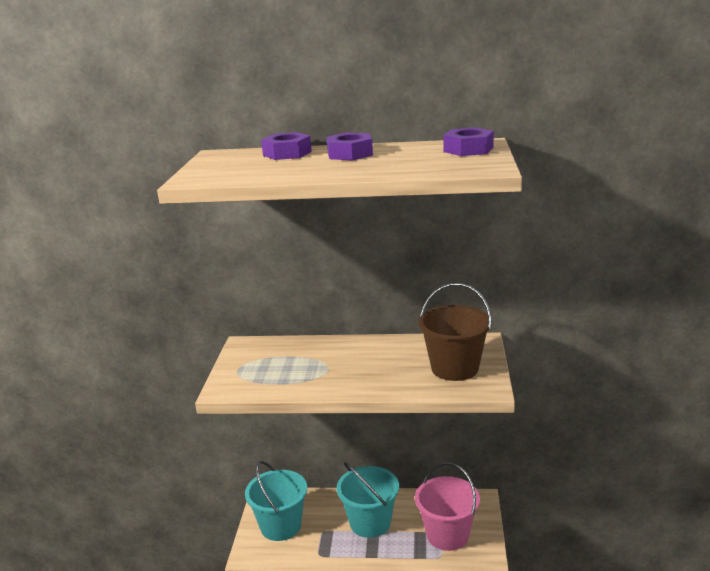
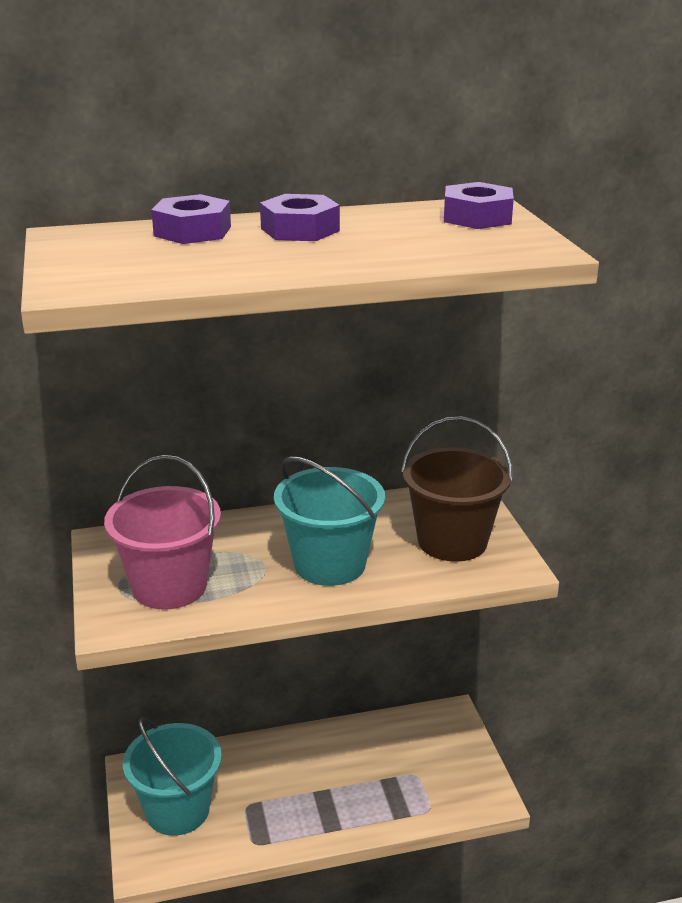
camera: 20 degrees left, 5 degrees up
(370, 523) = (311, 778): turquoise bucket -> turquoise bucket (329, 564)
(447, 535) = (427, 775): pink bucket -> pink bucket (169, 586)

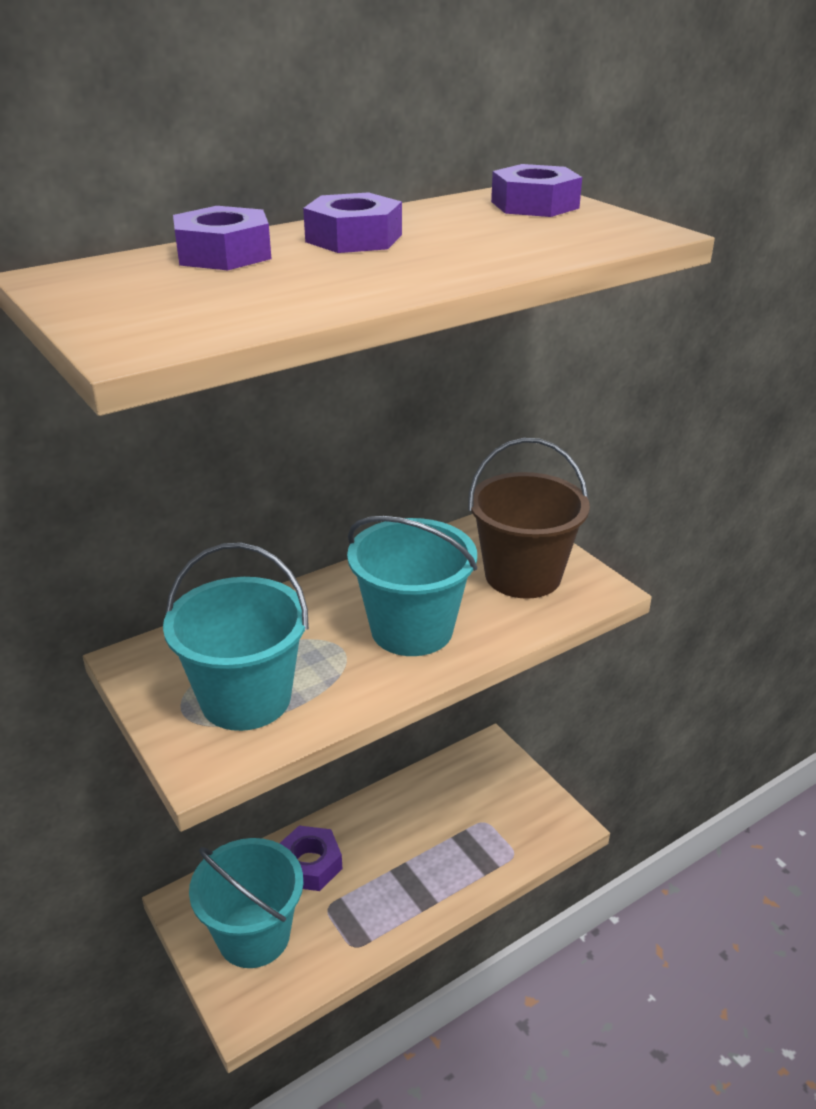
camera: 20 degrees left, 5 degrees up
(169, 586) = (246, 698): pink bucket -> turquoise bucket
(248, 768) = (309, 864): none -> purple nut

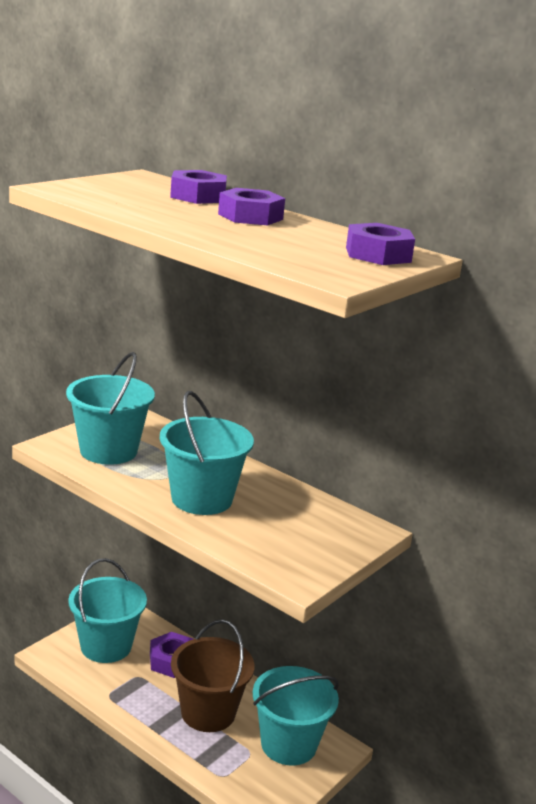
camera: 70 degrees right, 10 degrees down
(478, 786) = (288, 744): none -> turquoise bucket
(523, 575) = (296, 541): brown bucket -> brown bucket (208, 712)

